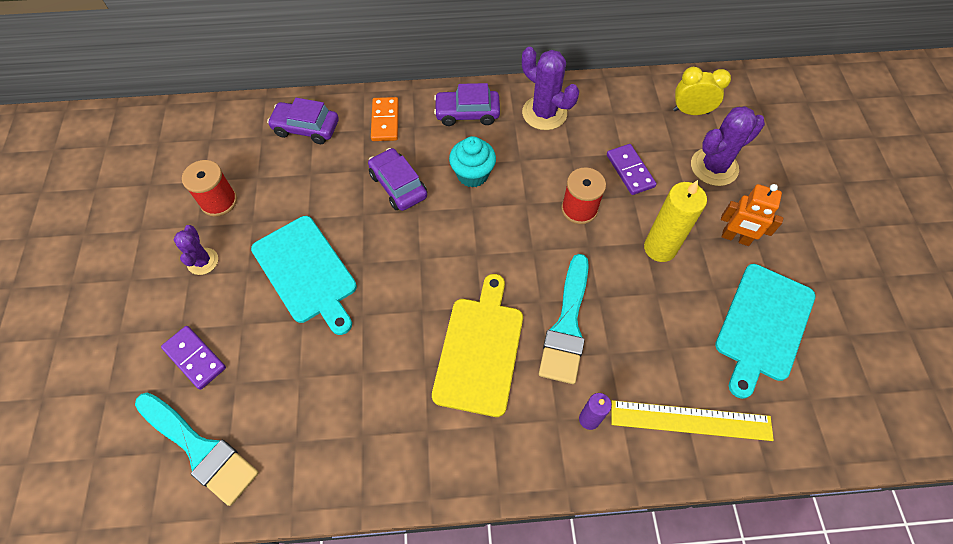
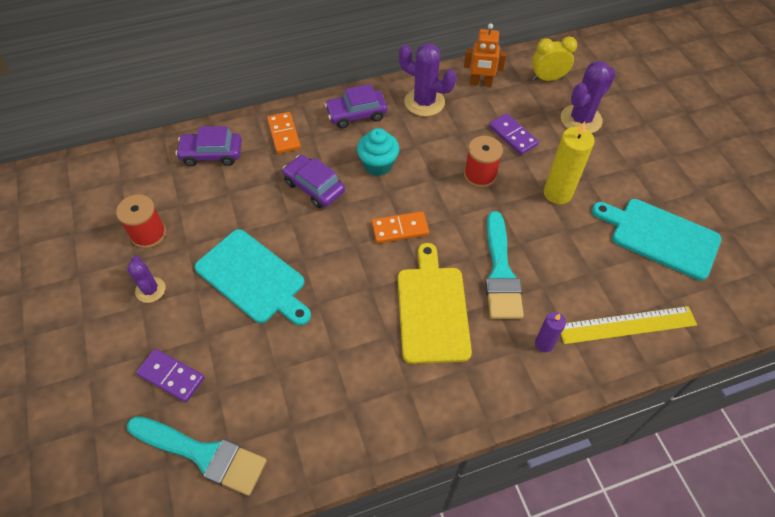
camera: 15 degrees left, 5 degrees down
(473, 252) = (400, 229): none -> orange domino
(735, 238) = (616, 172): orange robot -> orange robot (480, 83)
(763, 325) = (660, 237): turquoise cutting board -> turquoise cutting board turned 105 degrees clockwise

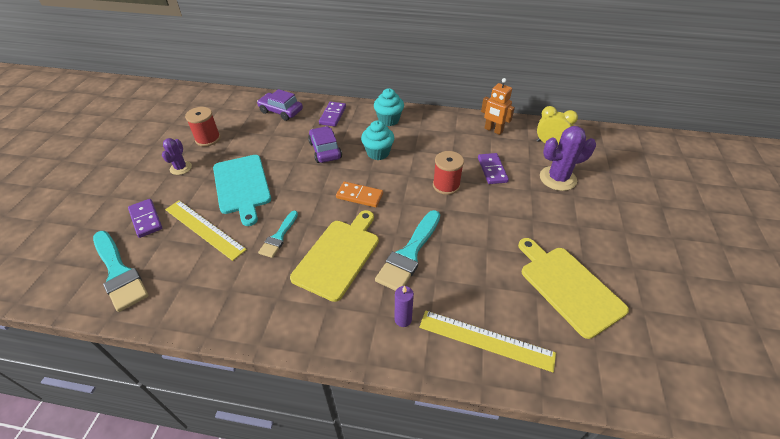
camera: 30 degrees right, 10 degrees down
(256, 352) = (204, 229): none -> yellow ruler
(283, 134) = (332, 115): orange domino -> purple domino
(351, 319) = (279, 236): none -> turquoise brush
(356, 114) = (388, 120): purple car -> turquoise cupcake
(424, 102) = (442, 128): purple cactus -> none
(557, 193) = (499, 220): yellow candle -> none
(660, 237) = (568, 287): turquoise cutting board -> yellow cutting board

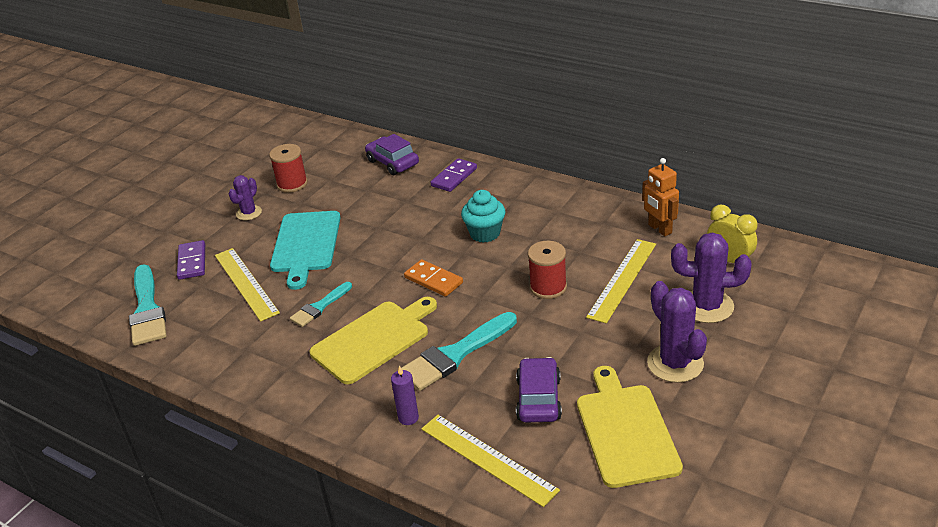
camera: 25 degrees right, 10 degrees down
(325, 150) = (421, 219): purple car -> purple car (538, 399)
(388, 120) = (523, 194): turquoise cupcake -> none
(492, 170) = (622, 279): purple domino -> yellow ruler
(566, 225) = (675, 363): none -> purple cactus

